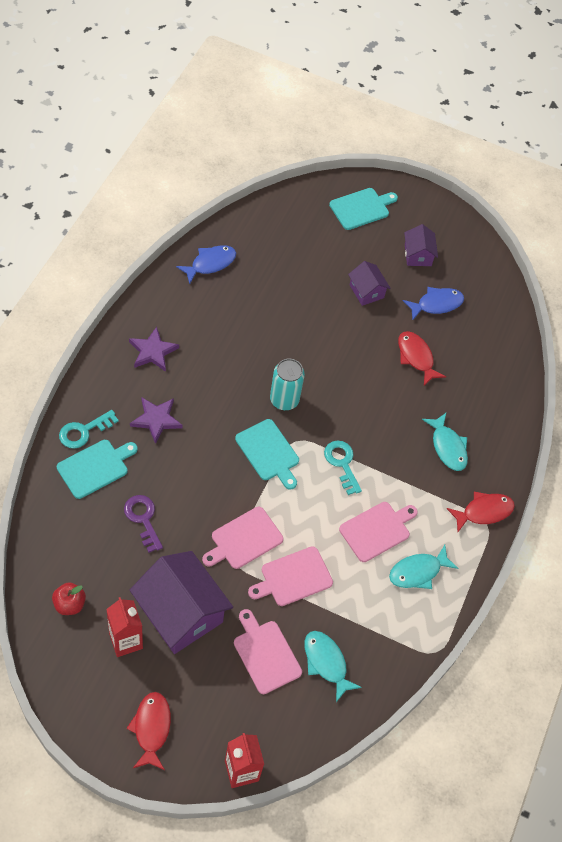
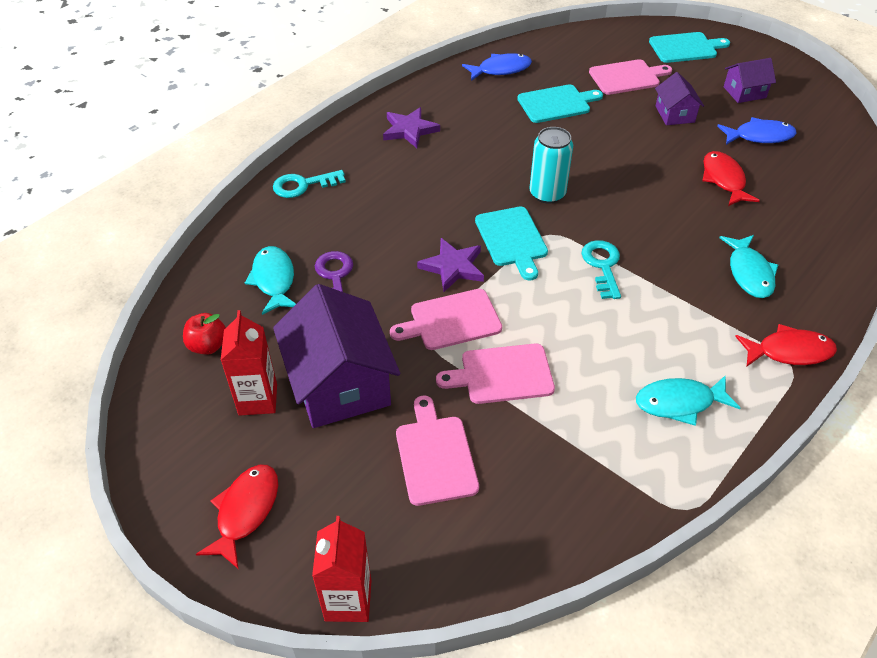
camera: 25 degrees right, 10 degrees down
(95, 467) = (301, 219): turquoise cutting board -> turquoise cutting board (556, 104)
(156, 420) = (389, 188): purple star -> purple star (453, 267)
(326, 662) = (517, 486): turquoise fish -> turquoise fish (274, 280)
(377, 530) = (631, 344): pink cutting board -> pink cutting board (627, 77)
(417, 255) = (744, 92): purple house -> purple house turned 60 degrees clockwise

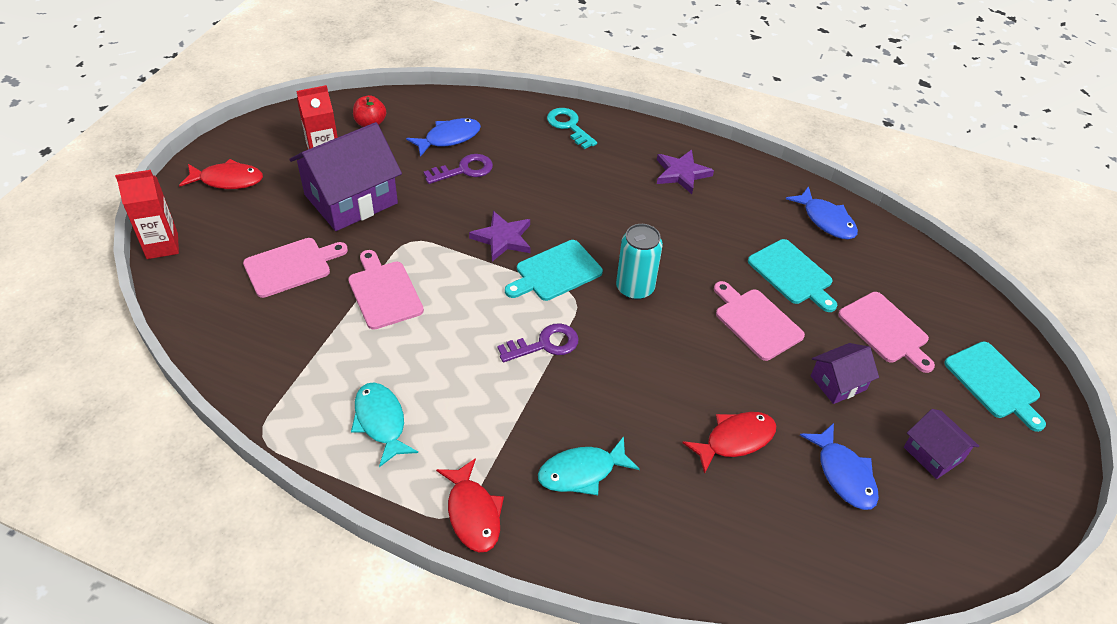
camera: 70 degrees right, 0 degrees up
(274, 280) = (449, 138): turquoise fish -> blue fish
(451, 320) = (437, 249): pink cutting board -> pink cutting board (756, 322)
(602, 265) = (545, 344): turquoise key -> purple key

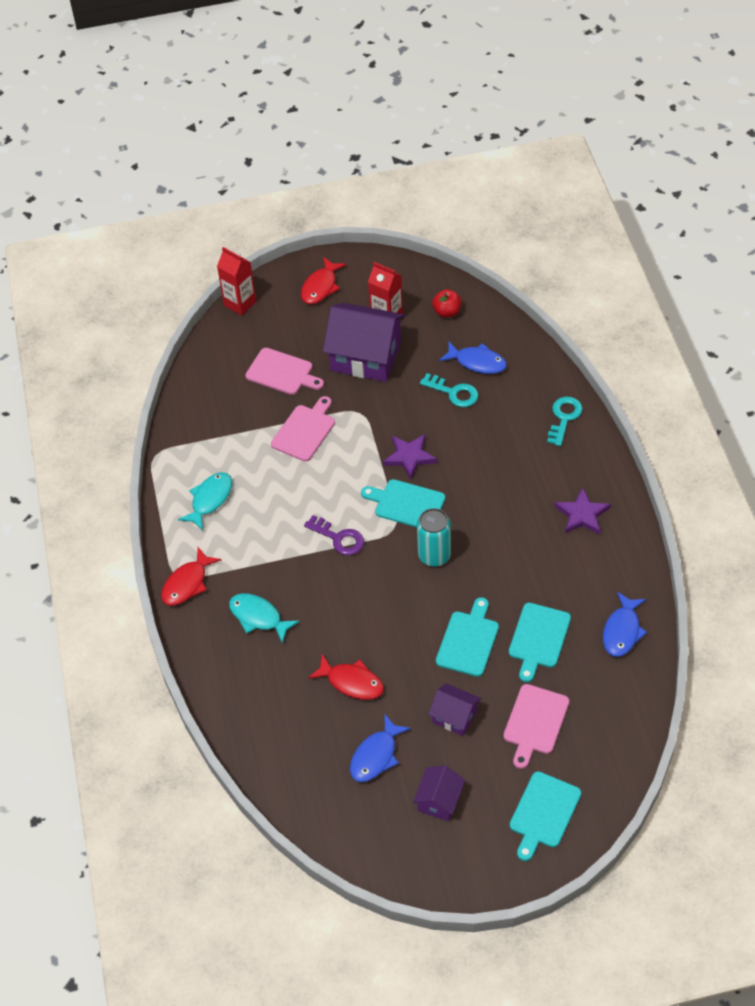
camera: 60 degrees right, 5 degrees up
(227, 180) = (320, 287): red fish -> red fish turned 60 degrees clockwise
(464, 170) = (454, 392): purple key -> turquoise key
(756, 322) = (468, 641): pink cutting board -> turquoise cutting board

